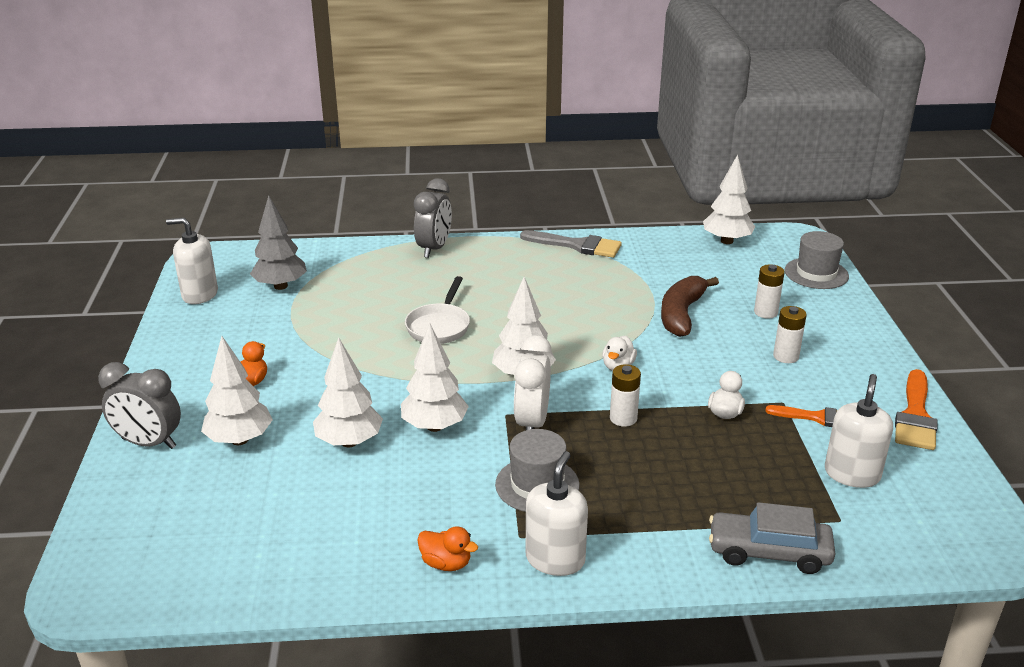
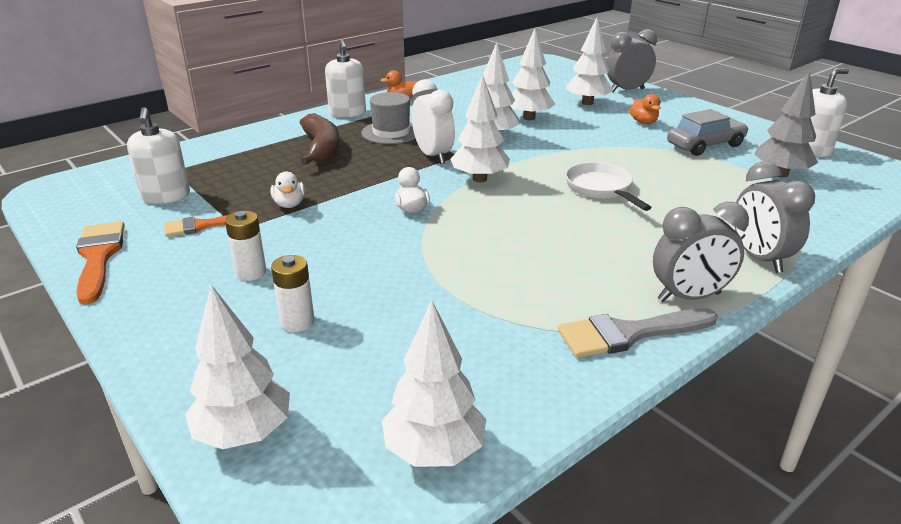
camera: 145 degrees right, 0 degrees up
(515, 247) = (689, 297): none -> grey clock
(623, 418) = (370, 177): white battery -> none
(681, 314) = (397, 281): brown banana -> brown banana (321, 149)
(769, 552) = (221, 145): grey car -> grey car (705, 145)
(816, 273) = (244, 433): grey hat -> white tree

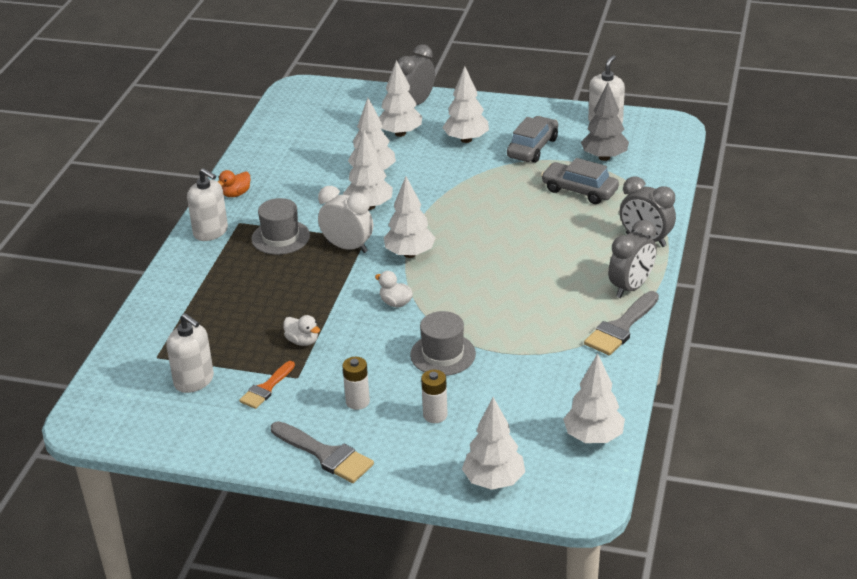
camera: 35 degrees left, 5 degrees up
(99, 257) = (233, 446): orange brush -> none
(147, 304) = (325, 455): none -> grey brush
(321, 149) = (247, 280): brown banana -> none
(390, 269) = (443, 354): none -> grey hat
(601, 189) = (502, 225): white pan -> none
(643, 122) = (466, 139): orange duck -> white tree
(721, 190) = (579, 190): none -> grey car

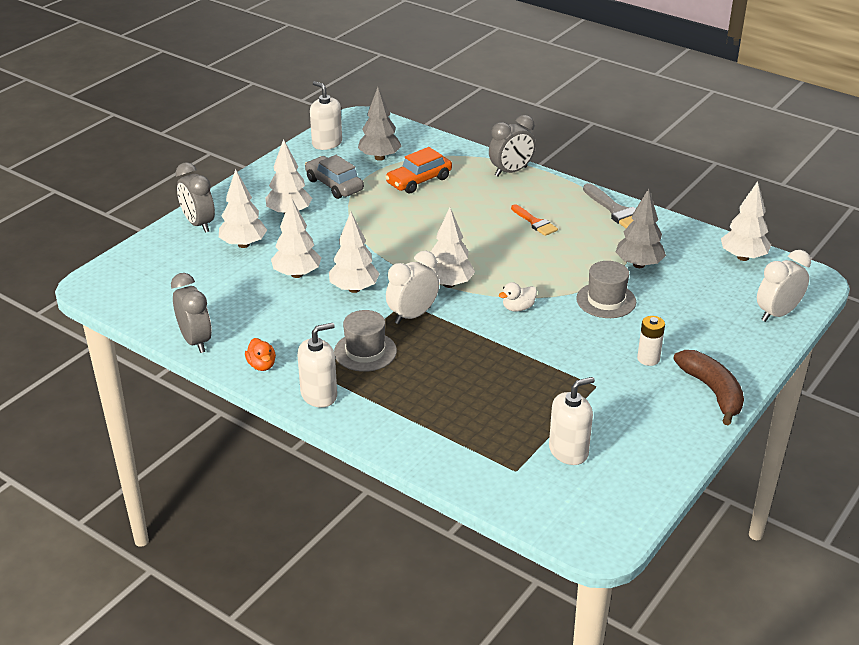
camera: 70 degrees left, 0 degrees up
(266, 388) = (603, 407): orange brush -> orange brush (535, 222)
(302, 341) = (544, 372): white duck -> none
(325, 455) = (712, 391): grey brush -> brown banana
(435, 415) = (684, 322): white battery -> none
(493, 481) = (777, 314): white tree -> white clock
(524, 363) = (638, 264): none -> grey tree
(579, 190) = (419, 181): grey car -> orange car
(631, 287) = (569, 194): grey clock -> grey clock (196, 341)

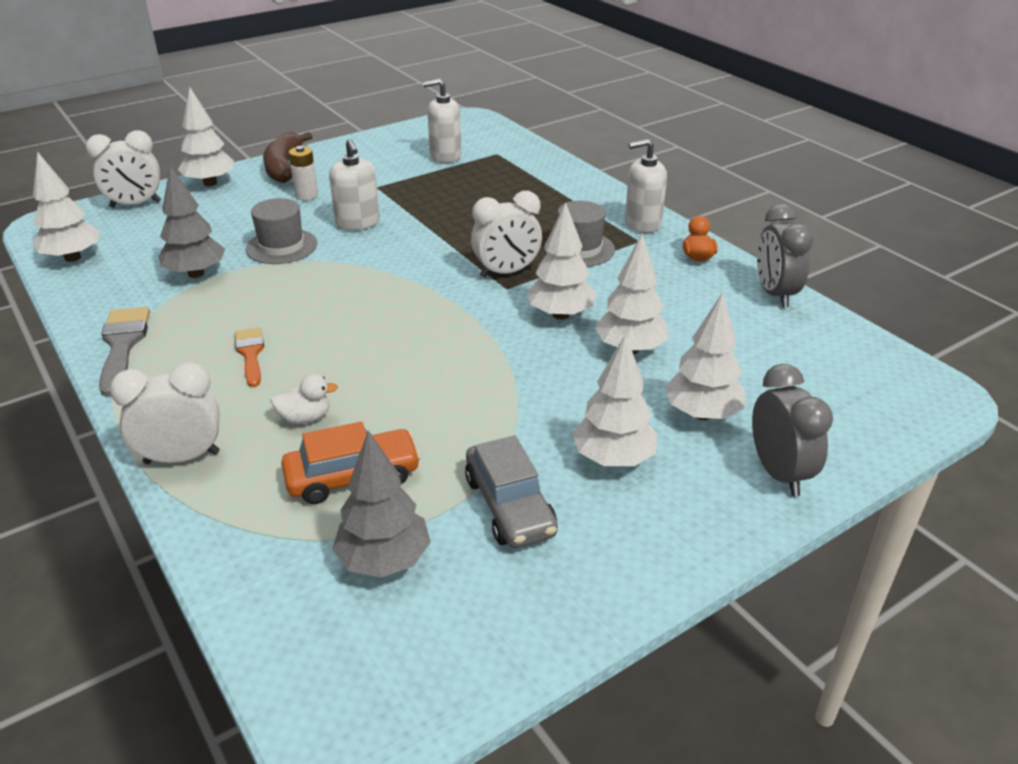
camera: 160 degrees left, 0 degrees up
(327, 143) = (471, 644): white soap dispenser -> white soap dispenser (357, 222)
(448, 284) = (439, 297): white tree -> white tree (210, 183)
(511, 171) = (182, 457): grey clock -> white clock
(518, 308) = (383, 257): white duck -> white duck (305, 418)

